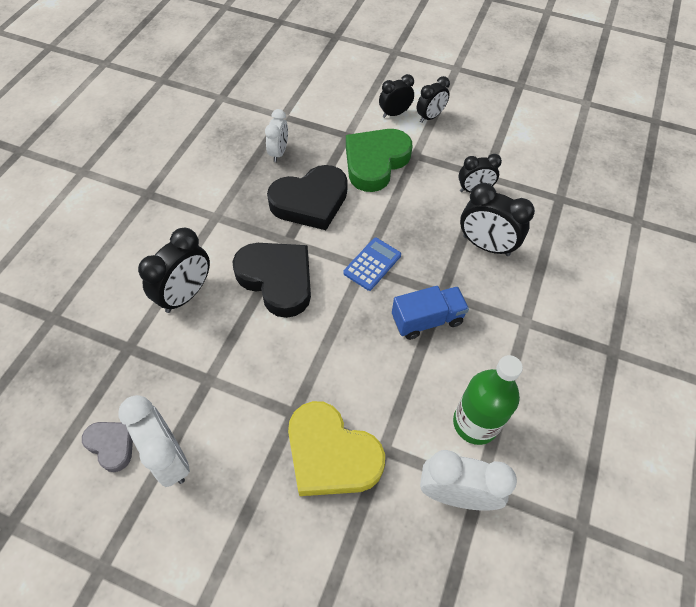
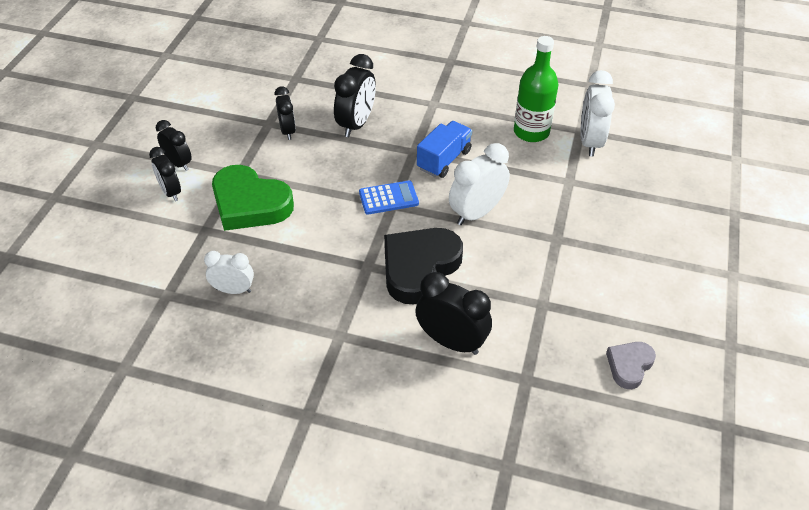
camera: 95 degrees left, 10 degrees down
(169, 457) = (624, 318): white clock -> white clock (476, 213)
(310, 202) = (311, 252): black heart -> none
(331, 454) = (584, 211): yellow heart -> none
(372, 264) = (388, 198): blue calculator -> blue calculator turned 135 degrees clockwise
(427, 320) = (444, 160): blue truck -> blue truck turned 60 degrees clockwise

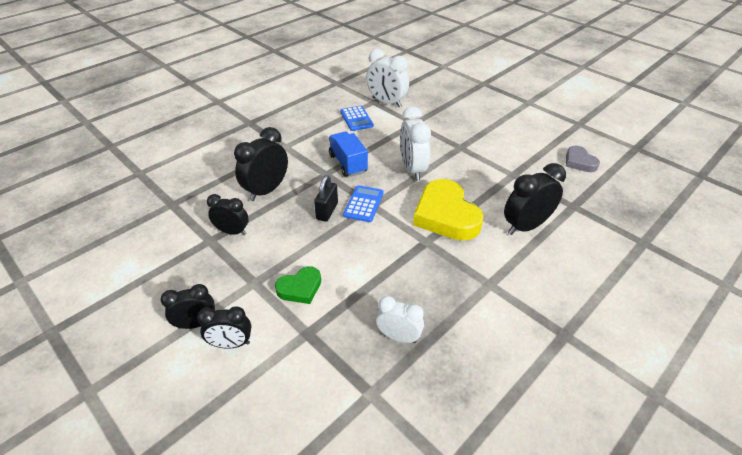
camera: 60 degrees left, 5 degrees down
(233, 290) = (398, 337): white clock -> white clock turned 75 degrees clockwise
(250, 204) = (300, 288): green heart -> green heart, size x0.53
(356, 124) = (266, 190): black clock -> black clock turned 105 degrees counterclockwise
(358, 177) = (327, 211): none -> black padlock
(419, 267) = (446, 215): black heart -> yellow heart
(531, 132) = (356, 119): green bottle -> blue calculator

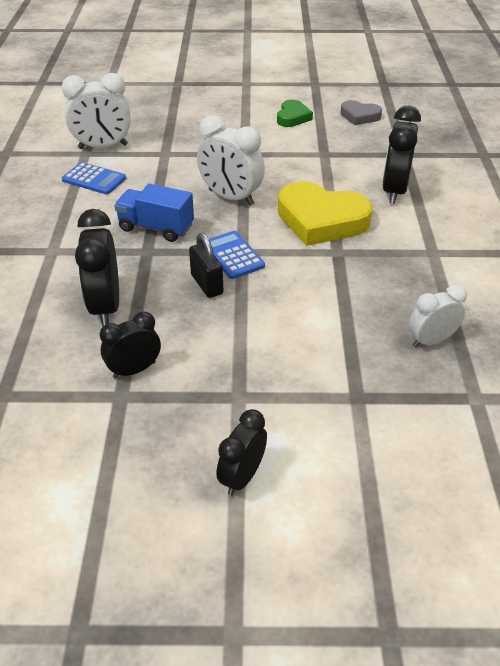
camera: 45 degrees left, 0 degrees up
(231, 344) = (306, 463): black clock -> none
(300, 288) = (291, 367): green heart -> green heart (292, 117)

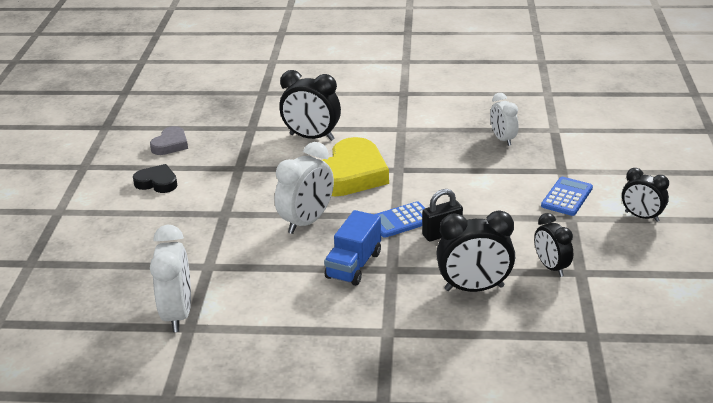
camera: 85 degrees left, 10 degrees down
(94, 179) = (252, 314): blue calculator -> blue calculator (567, 197)
(292, 117) = (157, 182): green heart -> black heart

